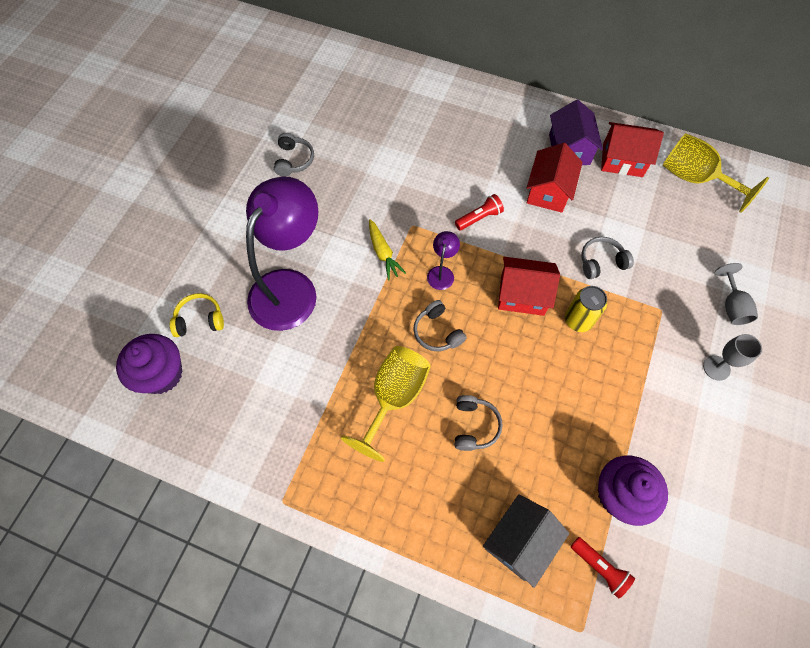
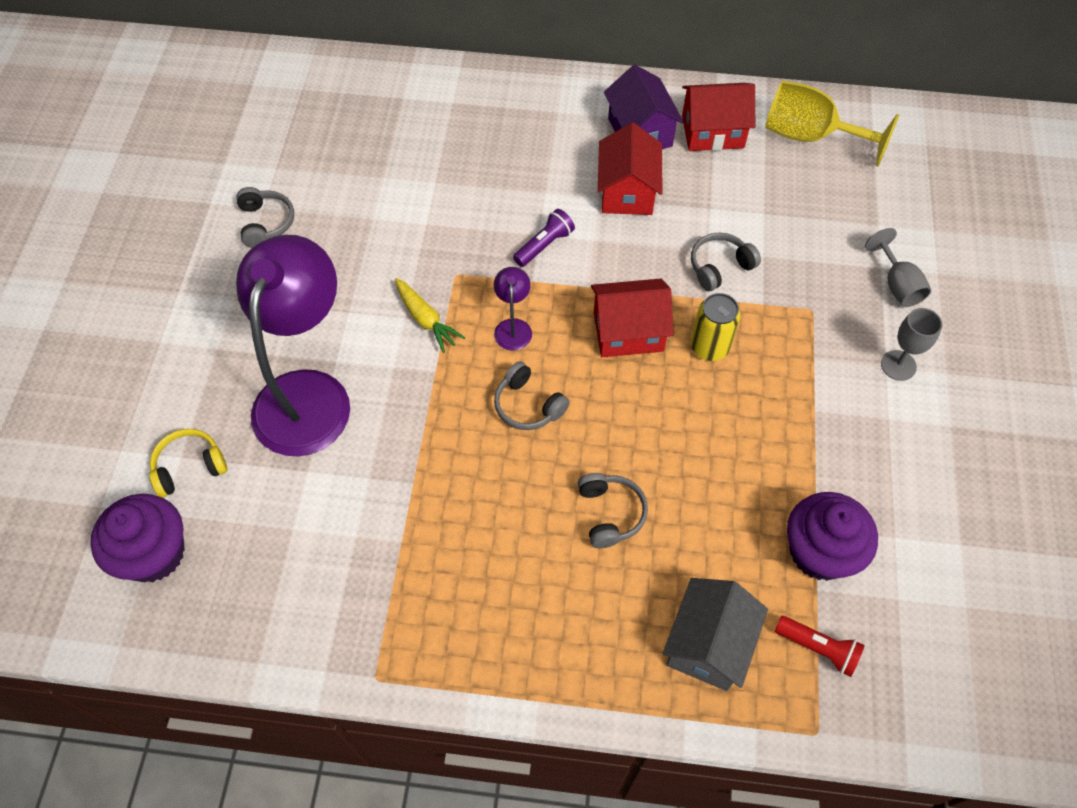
camera: 15 degrees left, 5 degrees down
(394, 397) = (493, 503): yellow goblet -> none
(479, 218) = (544, 245): red flashlight -> purple flashlight

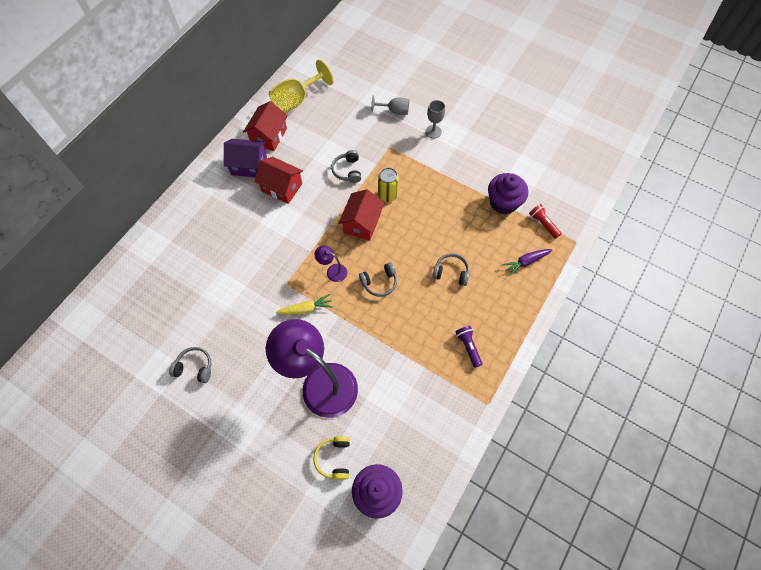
camera: 65 degrees left, 5 degrees up
(544, 245) = (292, 237): purple flashlight -> purple flashlight (468, 347)
(708, 644) = (525, 262): grey house -> purple carrot
(818, 648) = (543, 224): red flashlight -> red flashlight turned 90 degrees counterclockwise

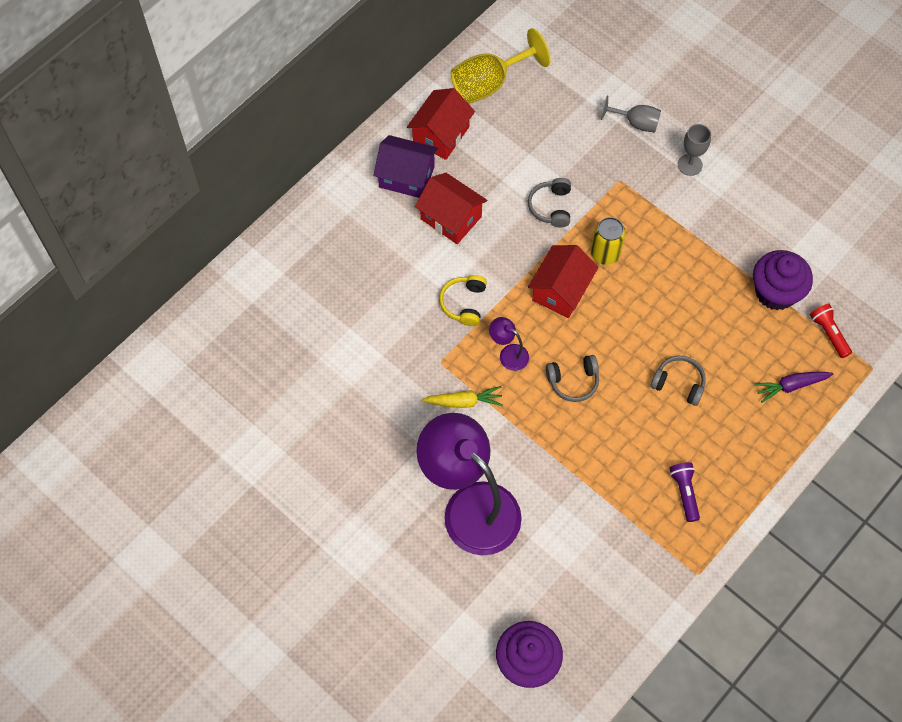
camera: 10 degrees right, 0 degrees up
(195, 367) = (301, 457): grey headphones -> none
(334, 458) = (476, 609): yellow headphones -> yellow headphones (464, 303)

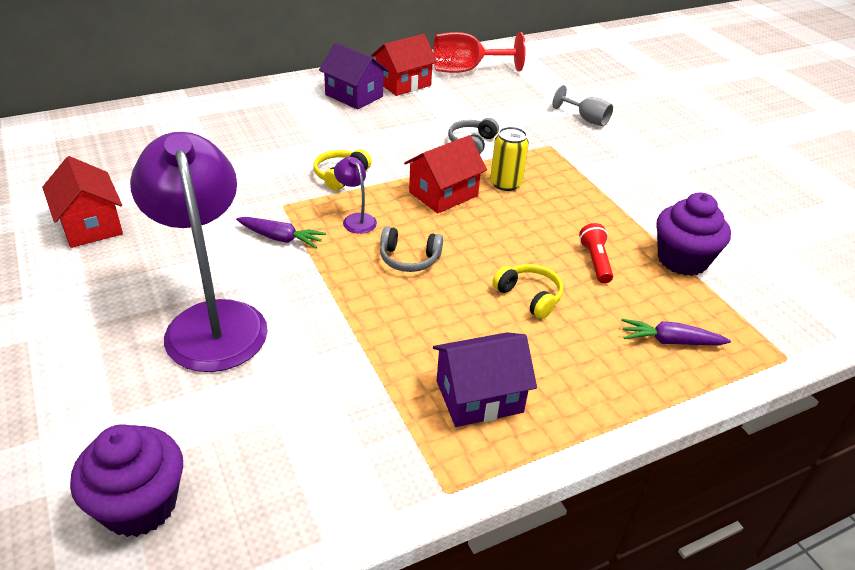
camera: 20 degrees right, 25 degrees down
(451, 218) = (373, 125): red house -> red house (91, 225)
(464, 402) = (281, 238): yellow carrot -> purple carrot
(489, 84) = (466, 70): yellow goblet -> red goblet
(679, 383) = (529, 296): grey headphones -> yellow headphones
(684, 492) = (479, 396): purple flashlight -> purple house
(690, 165) = (626, 154): grey goblet -> none
(828, 333) = (737, 310): red flashlight -> red flashlight (595, 261)

